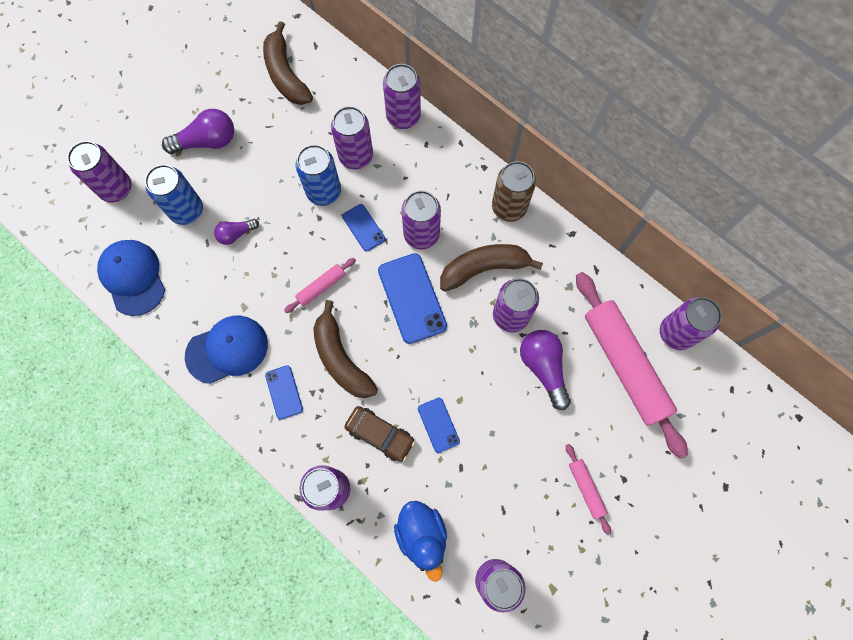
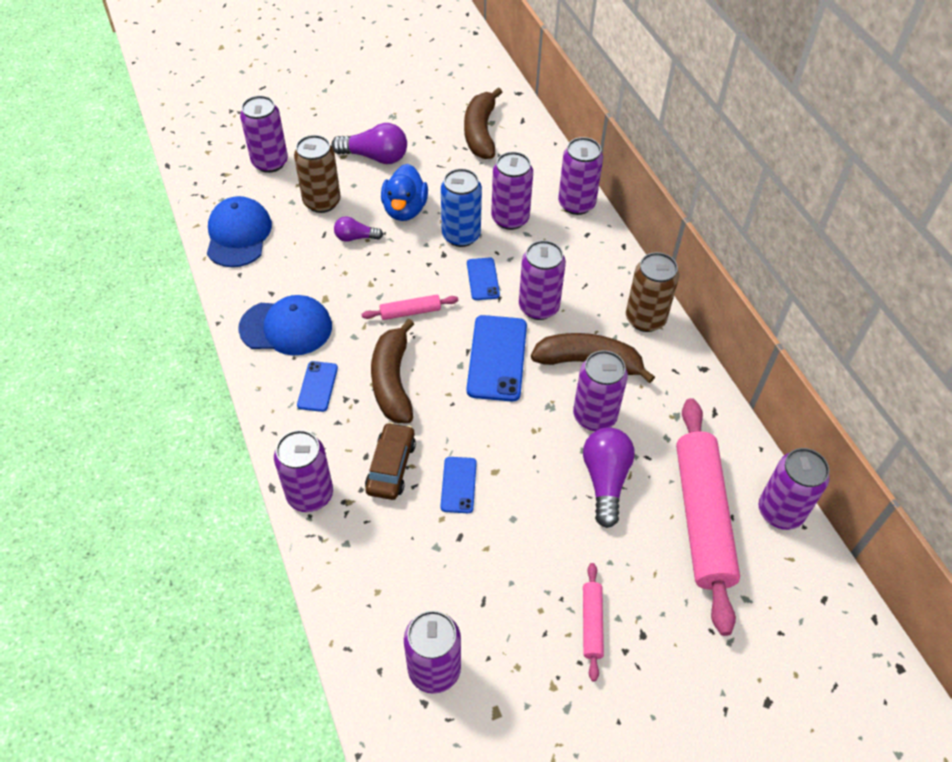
camera: 25 degrees right, 20 degrees down
(186, 210) = (322, 202): blue can -> brown can
(380, 434) = (391, 466): brown car -> brown car turned 135 degrees counterclockwise
(422, 535) = (379, 584): blue duck -> blue duck (405, 209)

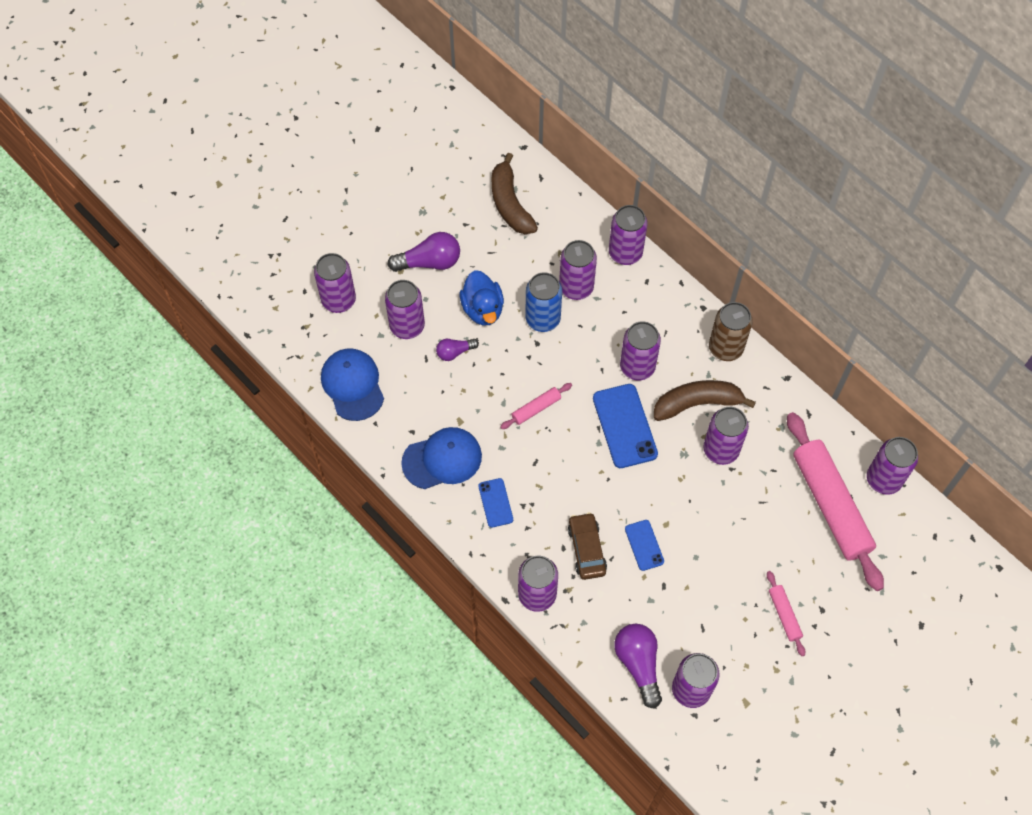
camera: 20 degrees left, 10 degrees up
(322, 202) = (407, 326): brown can -> purple can
(392, 381) = (552, 476): brown banana -> none
(483, 279) = (580, 356): blue phone -> none
(605, 480) = (750, 501): purple light bulb -> purple light bulb (638, 664)

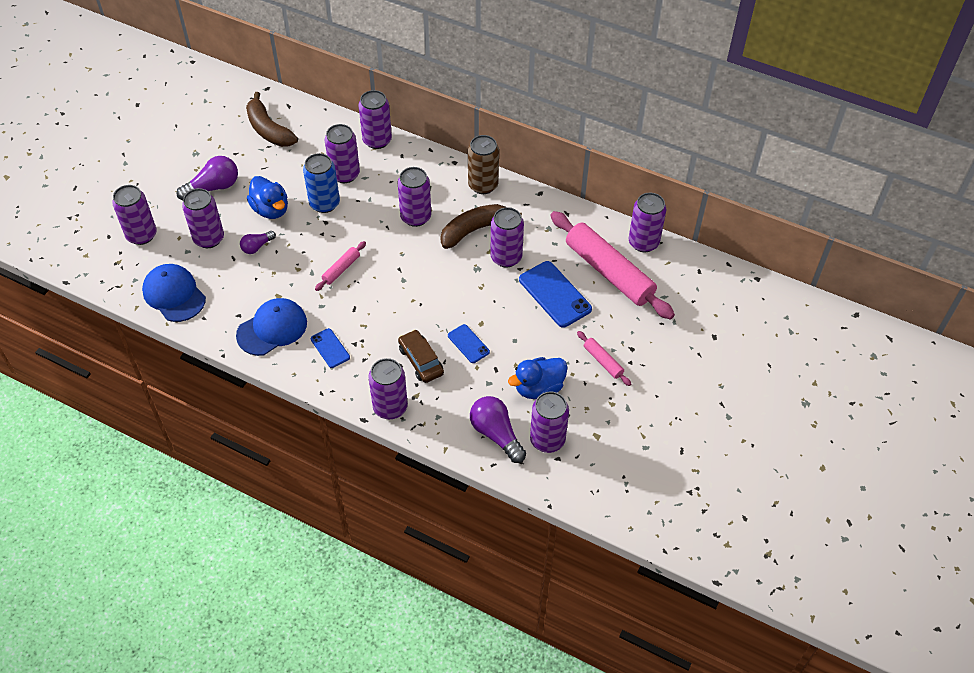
camera: 20 degrees left, 10 degrees down
(624, 426) = (420, 262): blue phone -> blue phone (555, 294)
(702, 624) = (538, 388): none -> blue duck

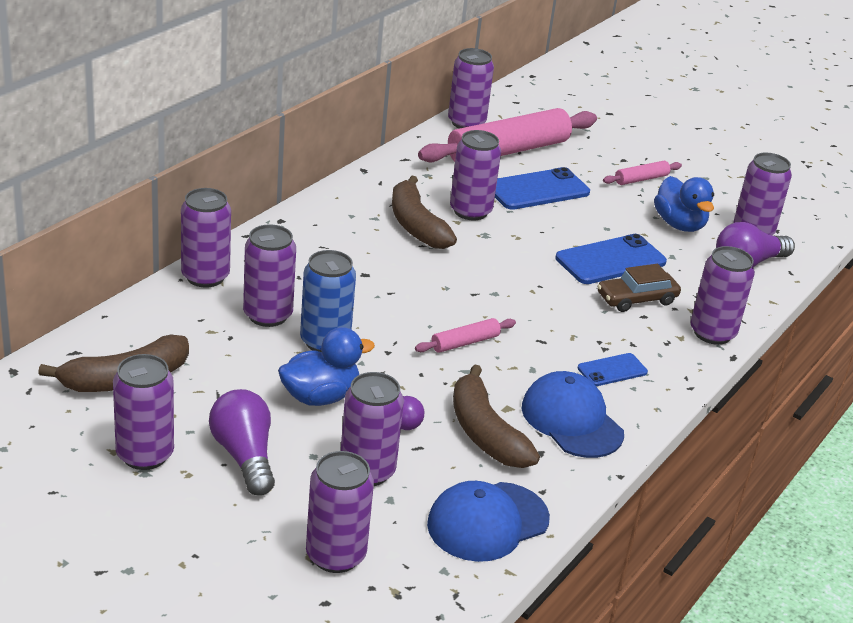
camera: 85 degrees left, 20 degrees down
(252, 287) = (485, 433): none -> brown banana
(341, 269) = (465, 342): pink rolling pin -> pink rolling pin turned 75 degrees counterclockwise
(415, 217) = (378, 266): purple can -> purple can (145, 455)
(468, 344) = (610, 260): blue phone -> blue phone, size x1.79
(483, 185) = (335, 206): brown can -> none

